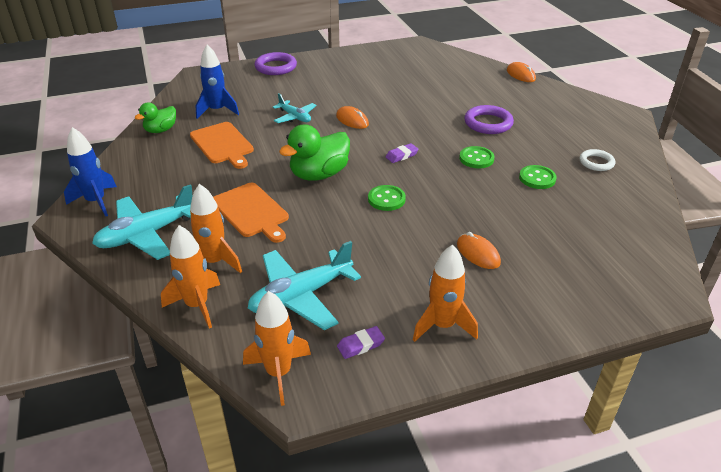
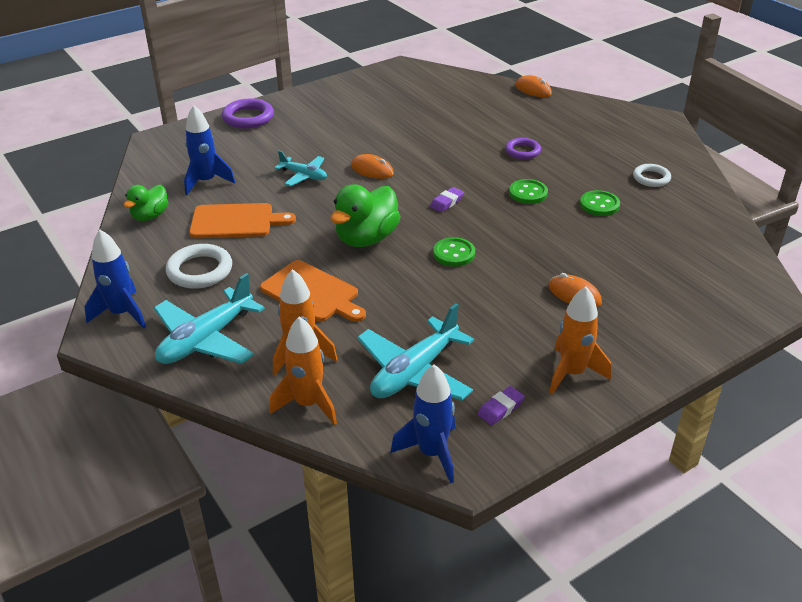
camera: 15 degrees left, 0 degrees up
(173, 178) = (200, 270): none -> white ring
(222, 144) = (236, 221): orange cutting board -> orange cutting board turned 45 degrees counterclockwise
(279, 373) = (432, 453): orange rocket -> blue rocket
(488, 123) = (522, 151): purple ring -> purple ring, size x0.65

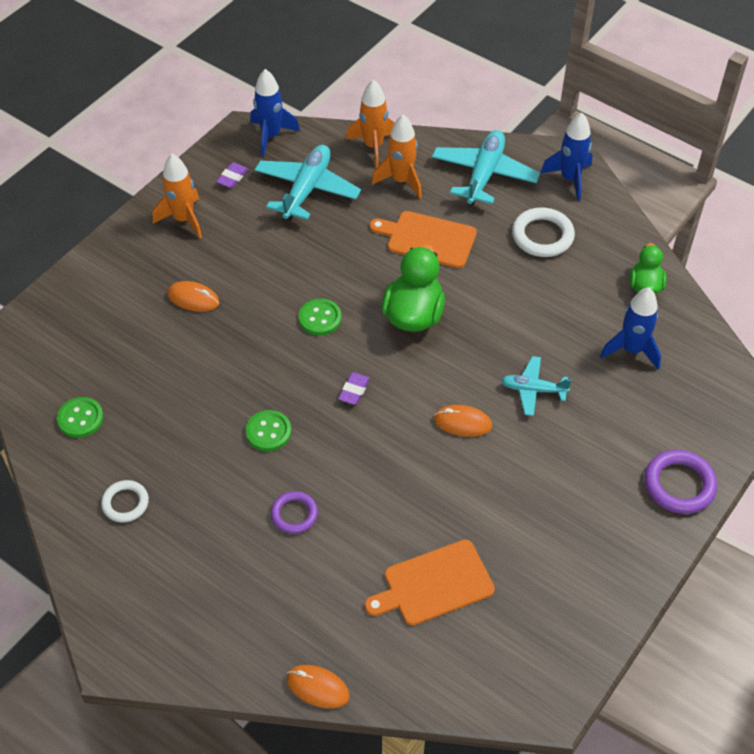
camera: 160 degrees right, 15 degrees up
(236, 221) = (555, 302): orange cutting board -> orange cutting board (434, 584)
(599, 205) = (184, 434): green button -> green button (80, 418)

